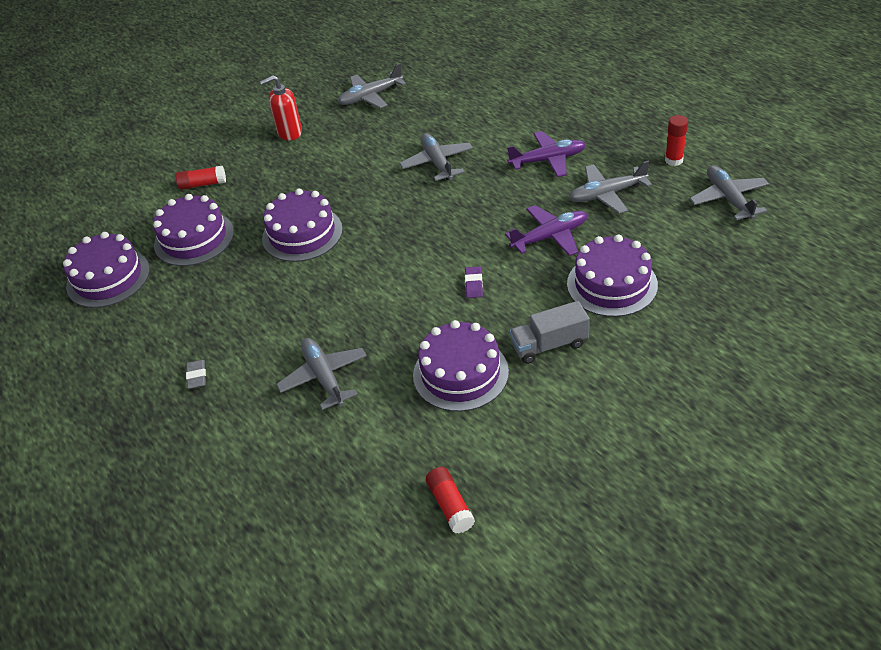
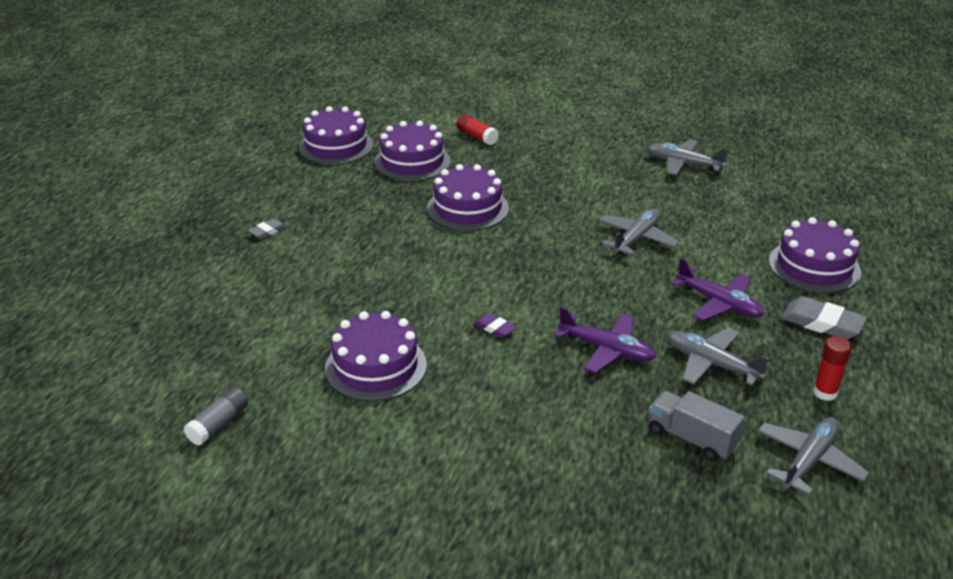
camera: 50 degrees right, 10 degrees down
(289, 133) = (585, 146): red soap dispenser -> none
(324, 377) = (313, 292): grey plane -> none
(450, 506) = (218, 424): red glue stick -> grey glue stick
(473, 284) = (495, 328): purple eraser -> purple eraser turned 75 degrees clockwise
(549, 345) = (456, 408): grey truck -> grey truck (691, 438)
(607, 127) = (822, 323): none -> grey eraser
(612, 284) = (579, 419): purple cake -> purple cake (814, 266)

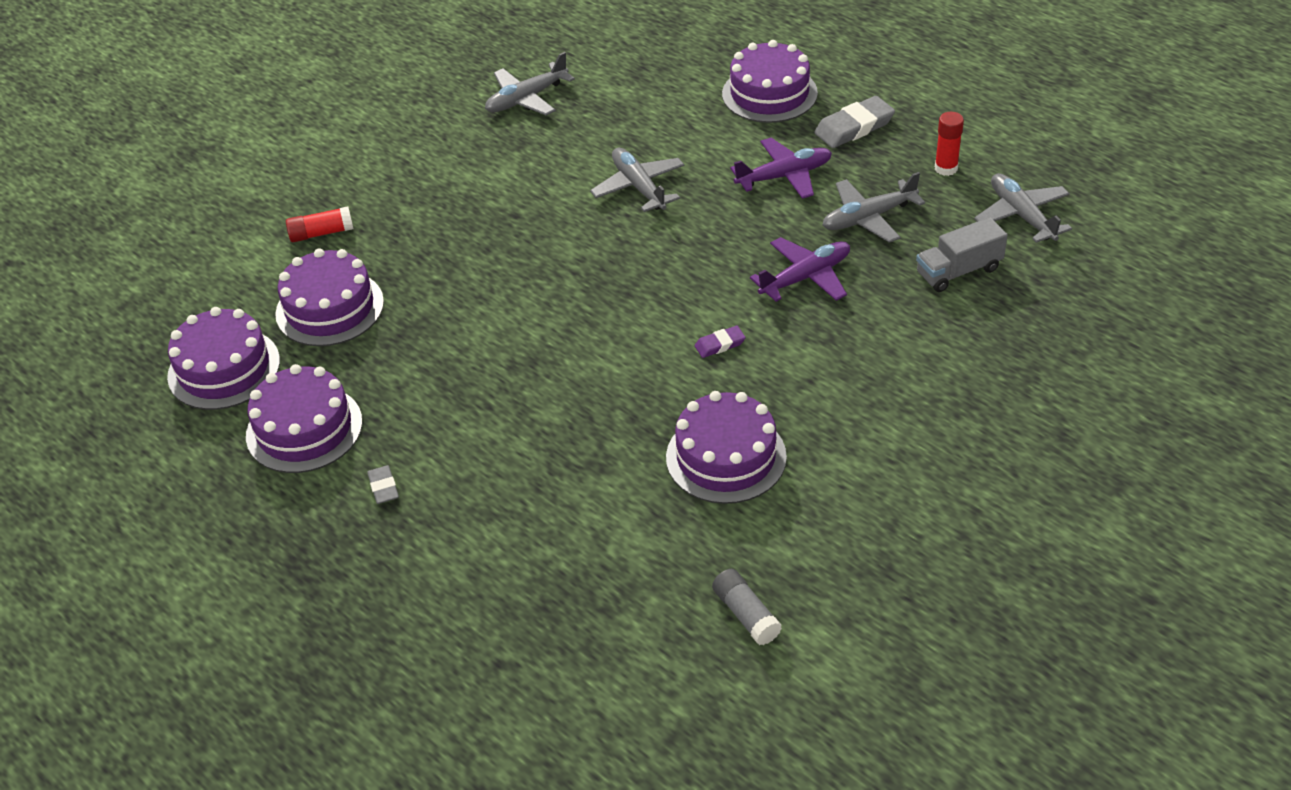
camera: 60 degrees left, 10 degrees up
(468, 208) = (478, 293): purple cake -> purple cake (304, 429)

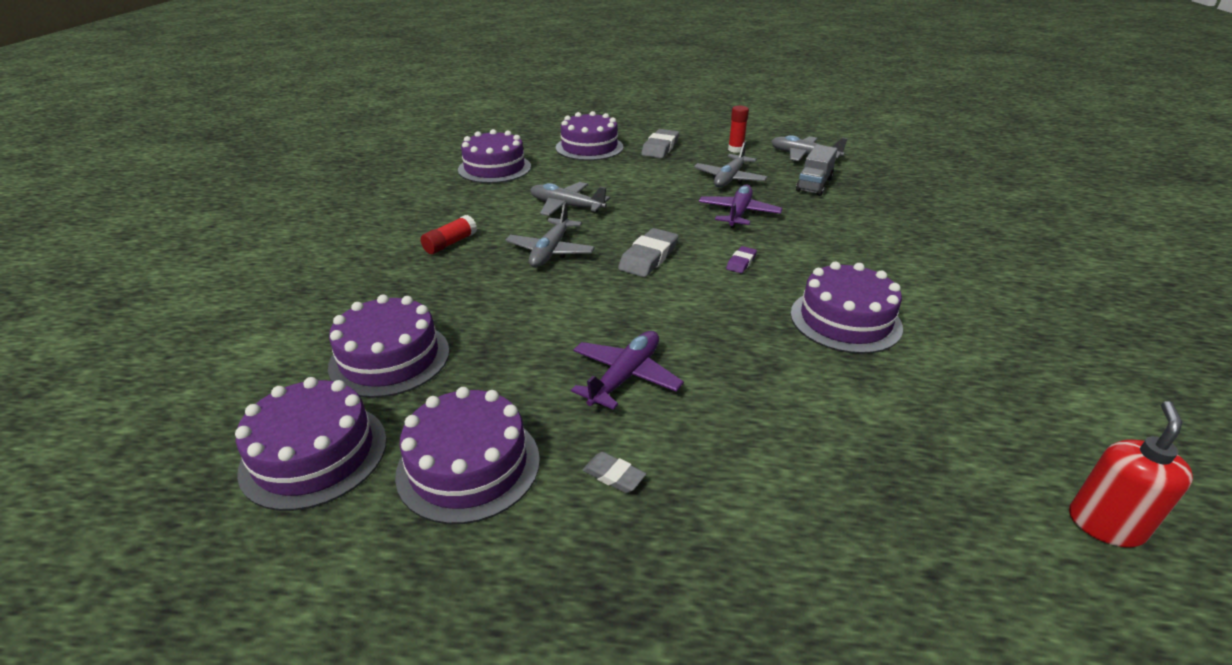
camera: 40 degrees left, 10 degrees down
(321, 233) = (324, 311): red glue stick -> red glue stick (450, 243)
(526, 99) = (423, 189): grey plane -> grey plane (550, 251)
(627, 91) = (494, 168): none -> purple cake
(639, 296) = (648, 257): none -> grey eraser
(661, 713) = (1105, 524): none -> red soap dispenser
(746, 615) = (1023, 411): grey glue stick -> none
(784, 176) = (653, 176): purple plane -> purple plane (625, 376)

